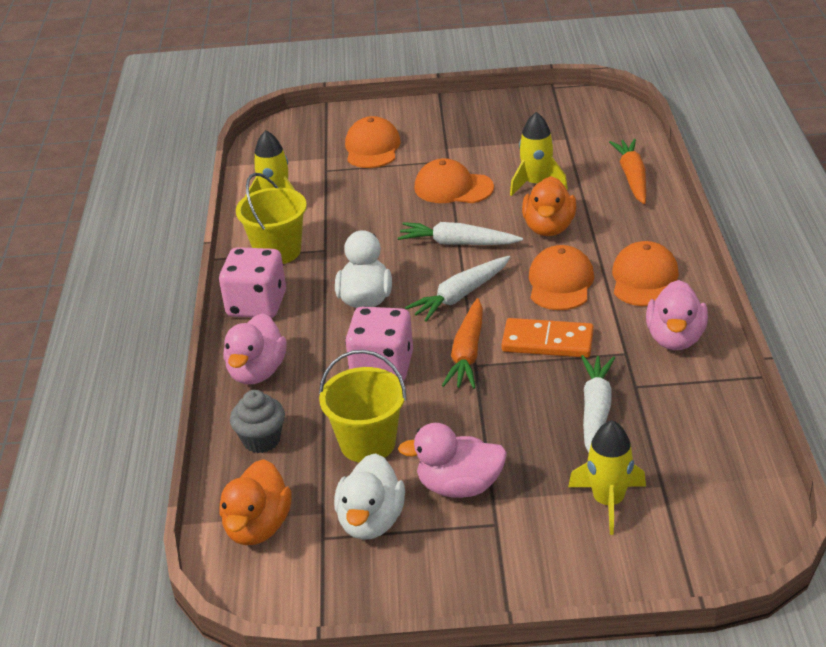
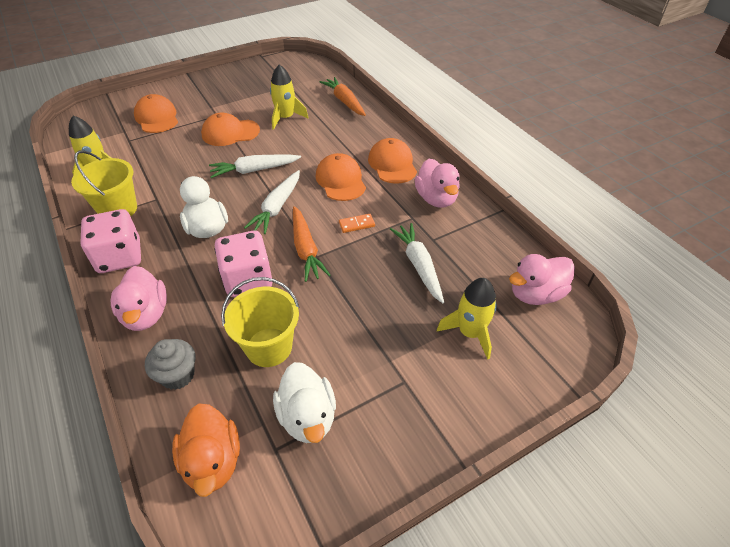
camera: 30 degrees left, 10 degrees up
(459, 486) = (359, 359): pink duck -> pink duck (535, 294)
(547, 342) = (356, 224): orange domino -> orange domino, size x0.53
(549, 228) = (311, 145): orange duck -> none

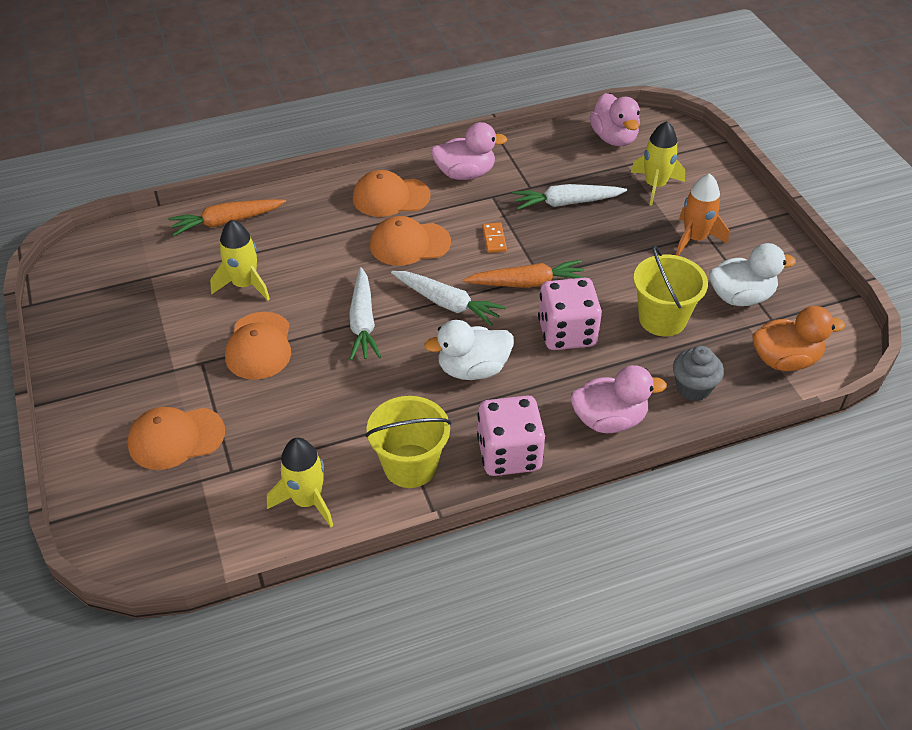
camera: 80 degrees left, 0 degrees up
(393, 371) = (695, 238): none -> orange rocket

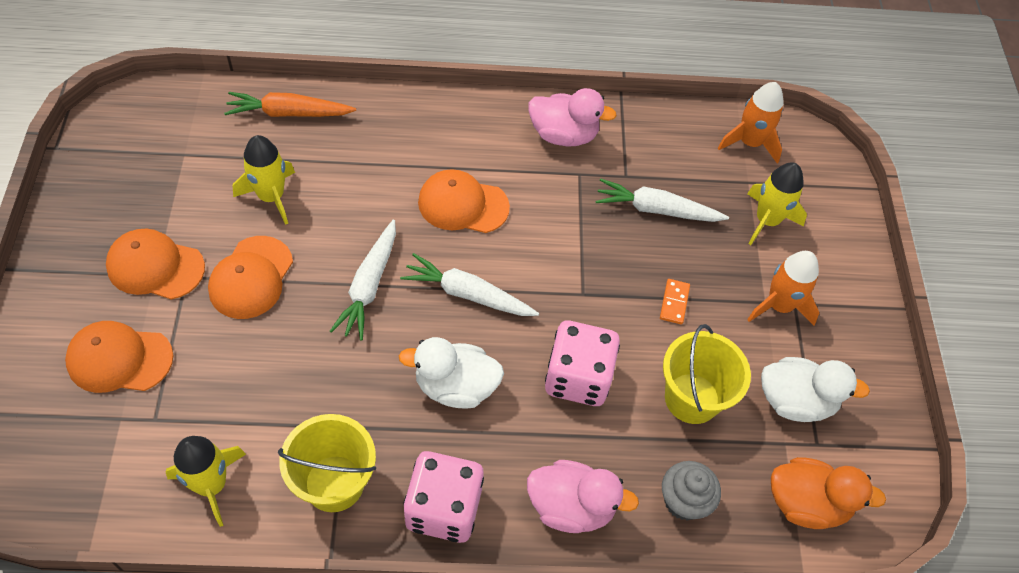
camera: 15 degrees right, 10 degrees up
(390, 197) = (470, 139): orange cap -> orange cap (155, 266)
(447, 303) = (467, 294): white carrot -> white carrot turned 150 degrees clockwise
(494, 239) = (555, 230): orange domino -> orange domino (674, 302)
(527, 283) = (564, 298): orange carrot -> none
(614, 138) = (750, 142): pink duck -> orange rocket

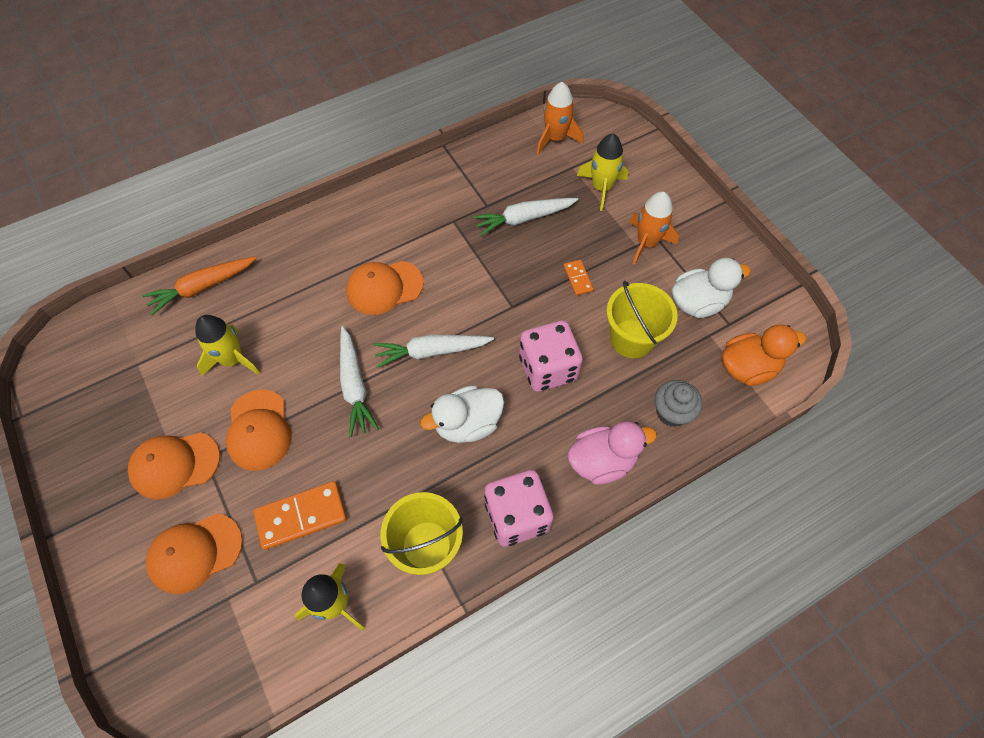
camera: 25 degrees left, 5 degrees up
(236, 382) = (301, 516): none -> orange domino
(563, 135) = (424, 198): pink duck -> none

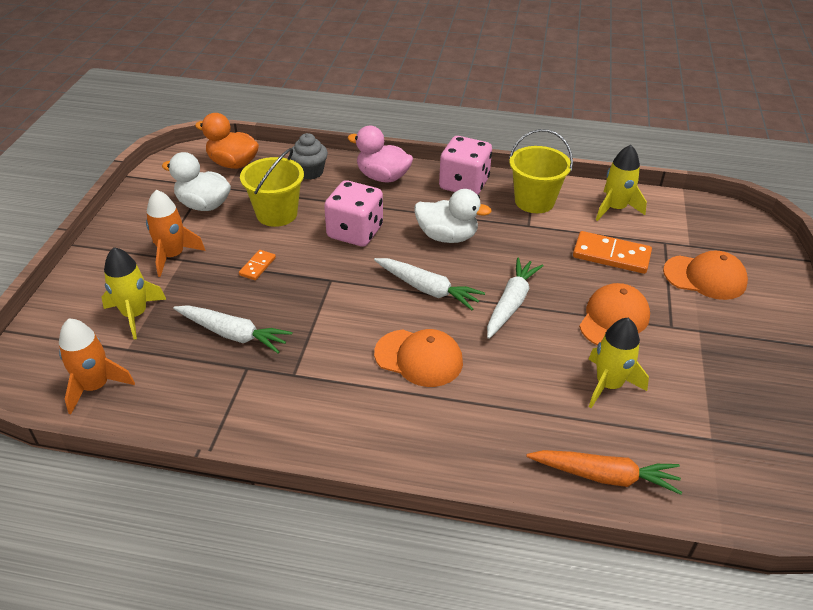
camera: 140 degrees left, 20 degrees down
(174, 464) = (701, 336): orange cap -> none

